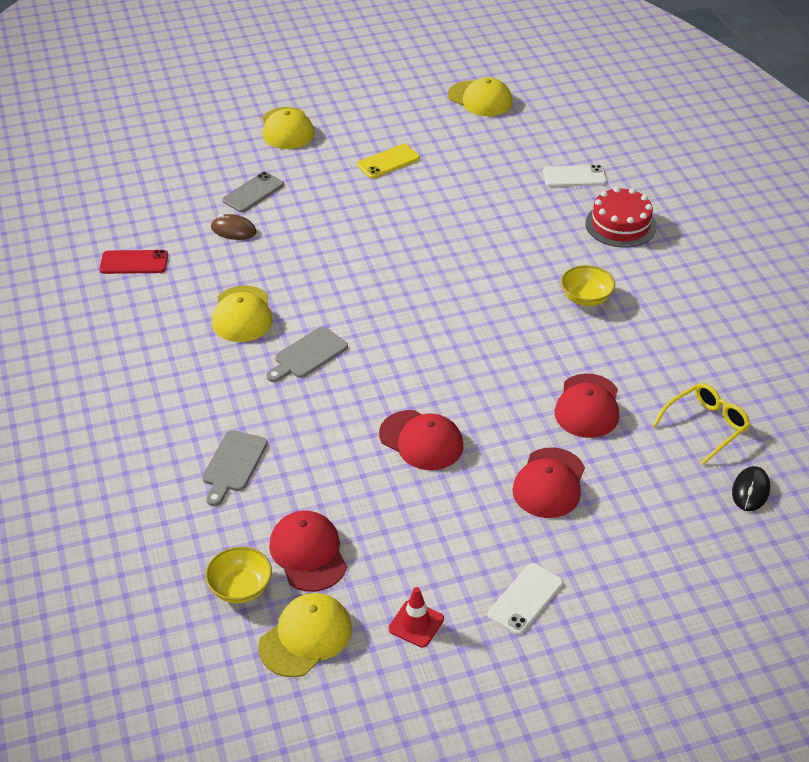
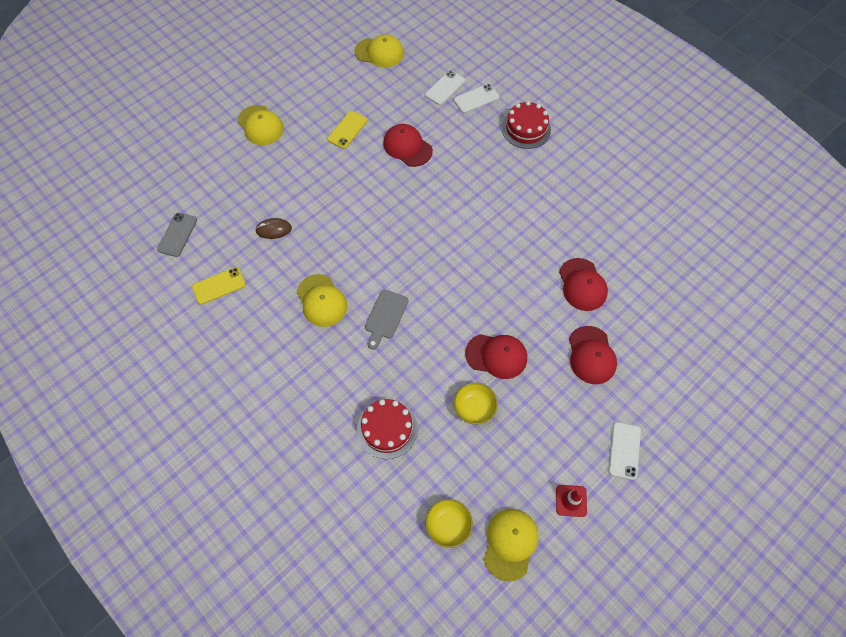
camera: 25 degrees left, 20 degrees up
(134, 262) = (219, 285): red phone -> yellow phone
(233, 464) = (387, 429): grey cutting board -> red cake
(253, 192) = (269, 191): grey phone -> grey phone (177, 234)
(308, 553) = (475, 478): red cap -> red cap (407, 147)
(540, 155) = (445, 88): none -> white phone
(586, 298) = (536, 198): yellow bowl -> yellow bowl (474, 408)
(706, 426) = (658, 270): yellow glasses -> none
(750, 491) = (707, 309): black mouse -> none

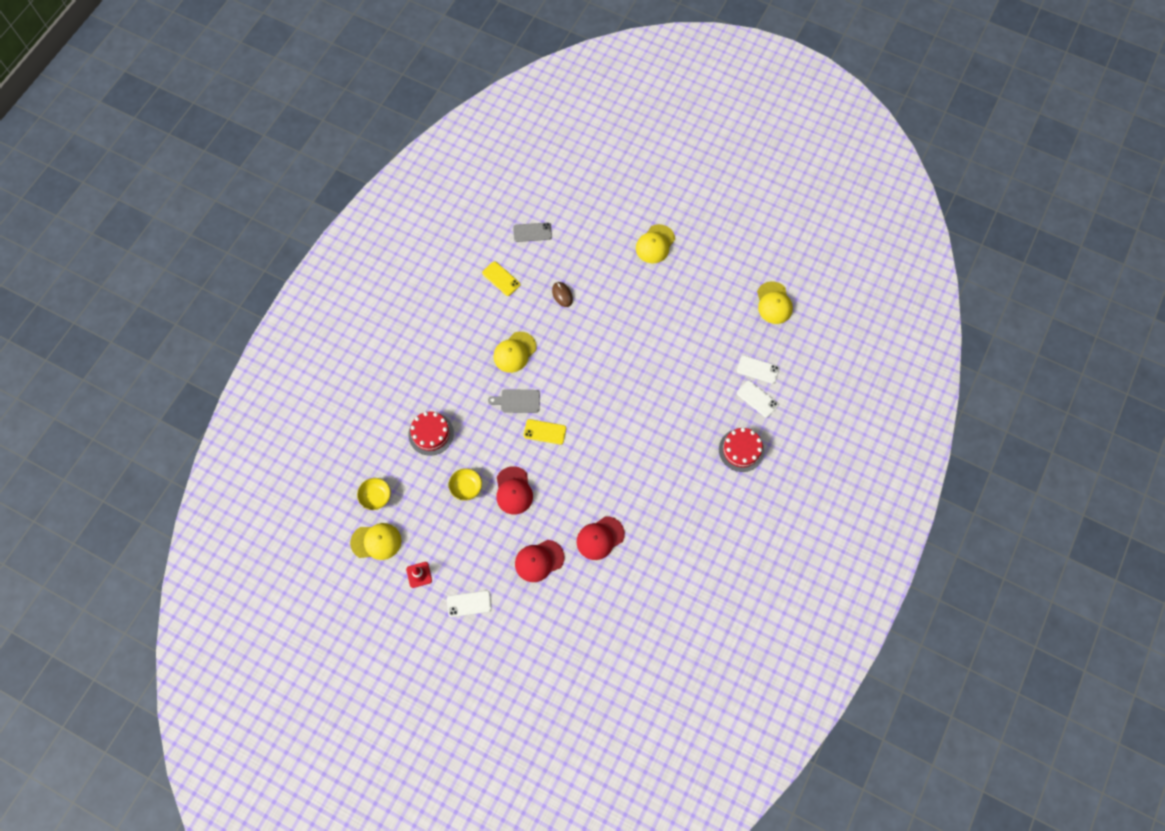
camera: 70 degrees right, 5 degrees up
(347, 130) = (678, 310): yellow phone -> yellow phone (545, 432)
(407, 147) = (681, 361): red cap -> none

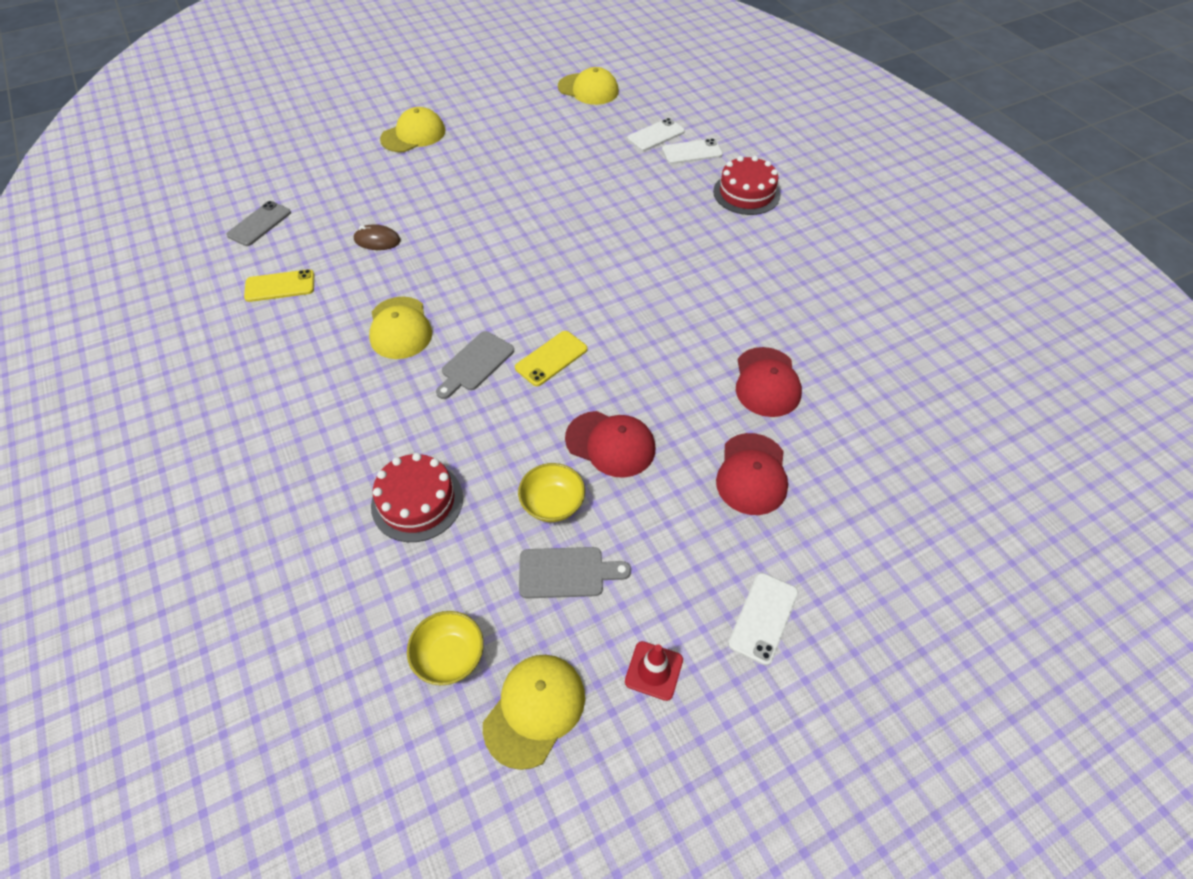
camera: 55 degrees left, 15 degrees down
(438, 515) = (566, 573): none -> grey cutting board
(655, 244) = (413, 135): yellow cap -> yellow cap turned 105 degrees counterclockwise

